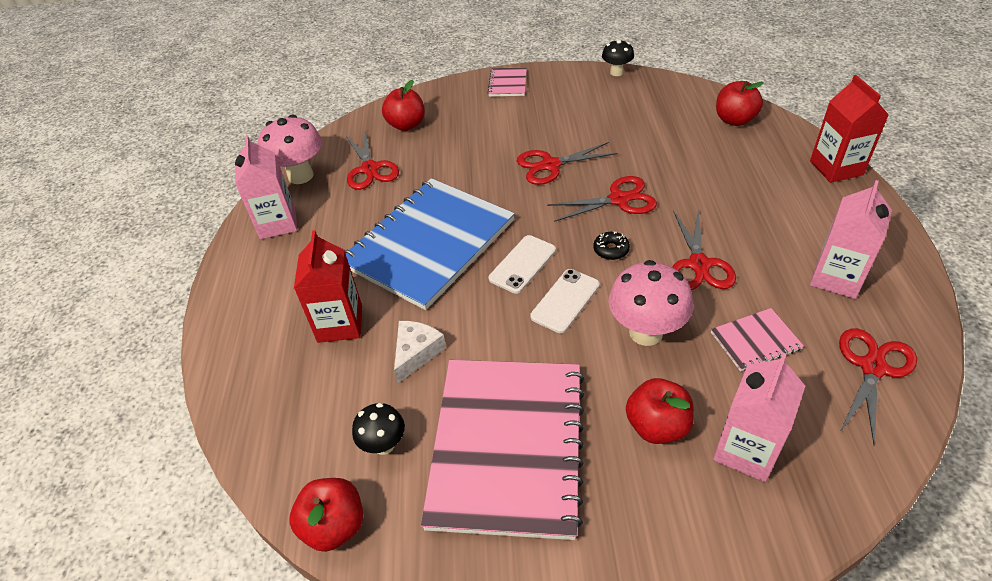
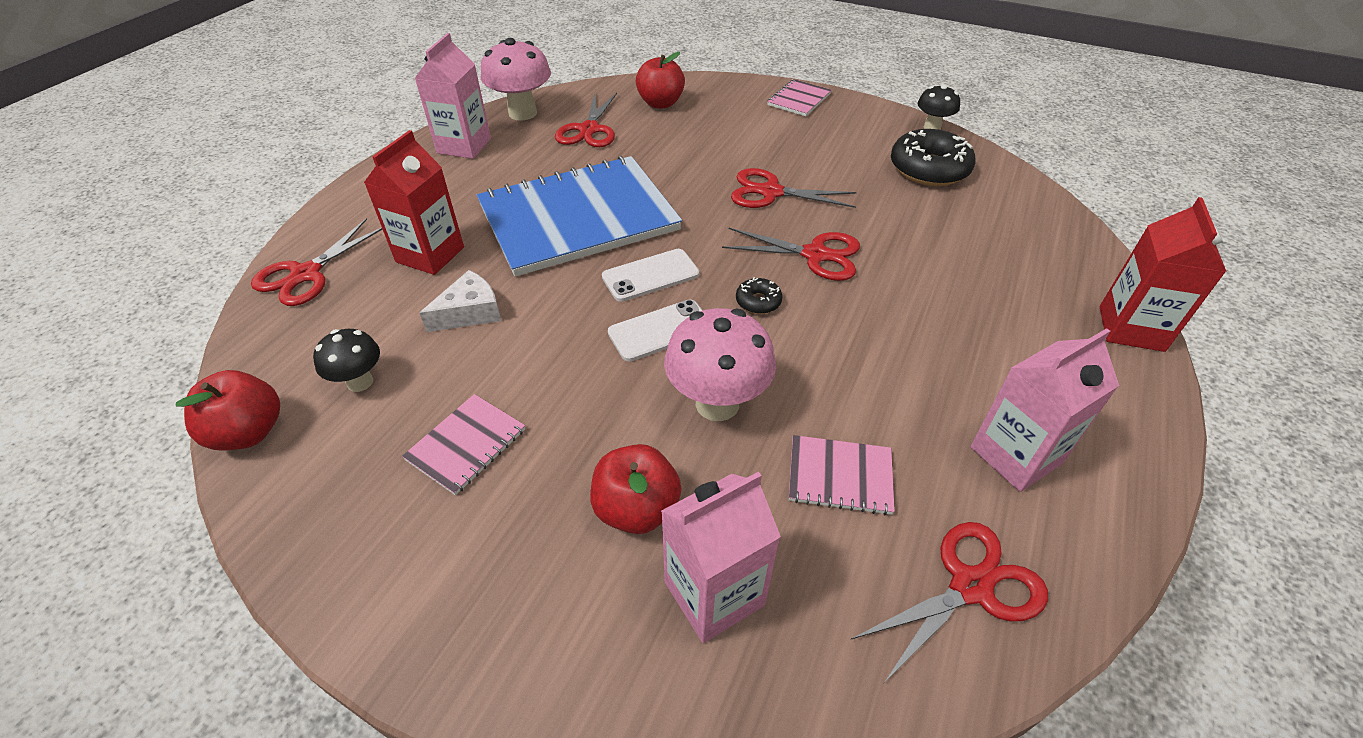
camera: 25 degrees right, 0 degrees up
(508, 446) = (466, 445): pink notebook -> pink notebook, size x0.42
(639, 105) = (929, 169): none -> black donut
(699, 264) = (847, 361): red scissors -> red scissors (306, 274)
(734, 120) = (1036, 225): red apple -> none

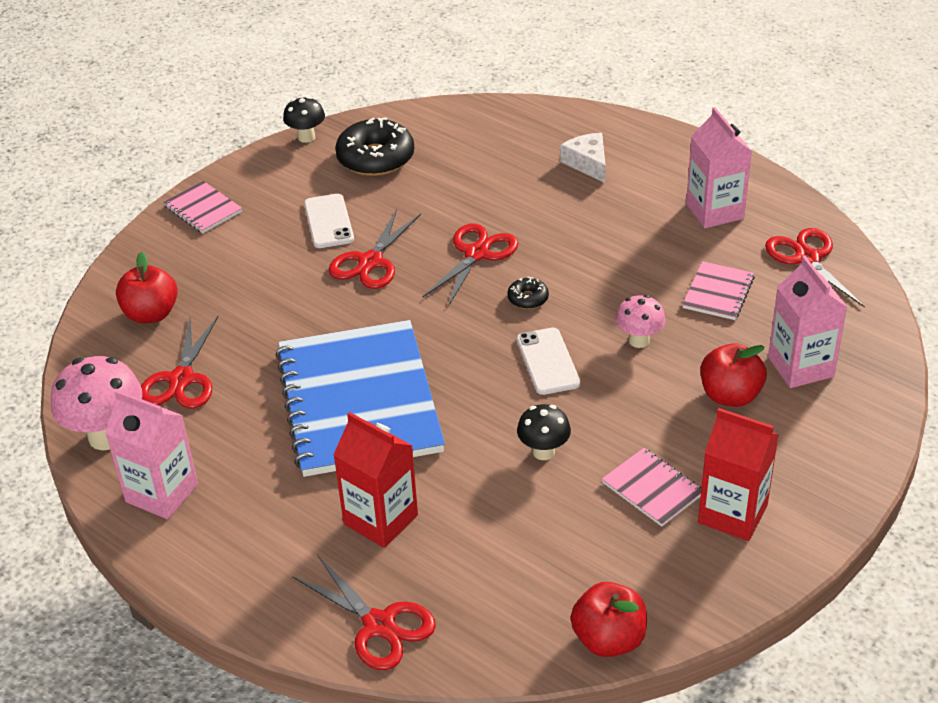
camera: 75 degrees left, 5 degrees down
(360, 382) = (562, 564): black mushroom -> black mushroom (543, 452)
(470, 312) = (485, 487): white cheese -> white cheese (587, 163)
(589, 130) = (181, 379): red scissors -> red scissors turned 75 degrees clockwise
(650, 275) = (471, 359): white phone -> white phone (329, 221)
(717, 403) = (639, 340): pink mushroom -> pink mushroom, size x0.59
(1131, 328) = (612, 124): red carton -> red carton (732, 514)

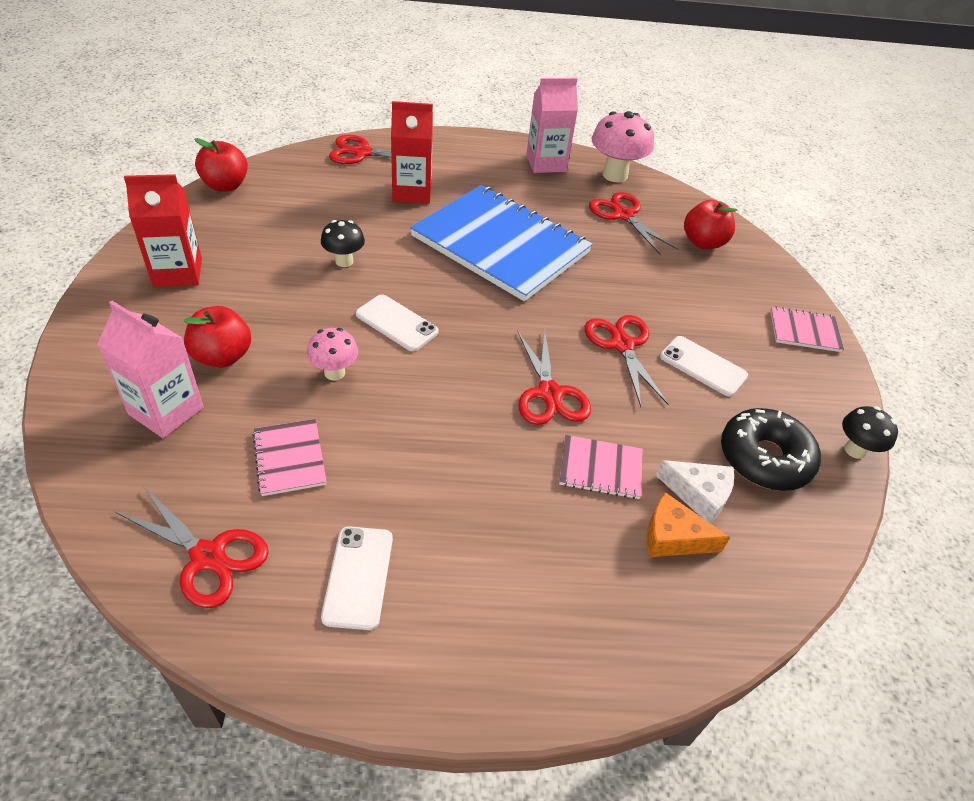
camera: 135 degrees right, 5 degrees up
(495, 151) = (673, 537): none -> orange cheese
(528, 298) = (462, 370): black donut -> none
(587, 163) = (561, 576): white cheese -> white cheese (699, 494)
(652, 488) = (248, 267): pink notebook -> pink notebook (600, 468)
(714, 211) = (358, 577): pink carton -> white phone

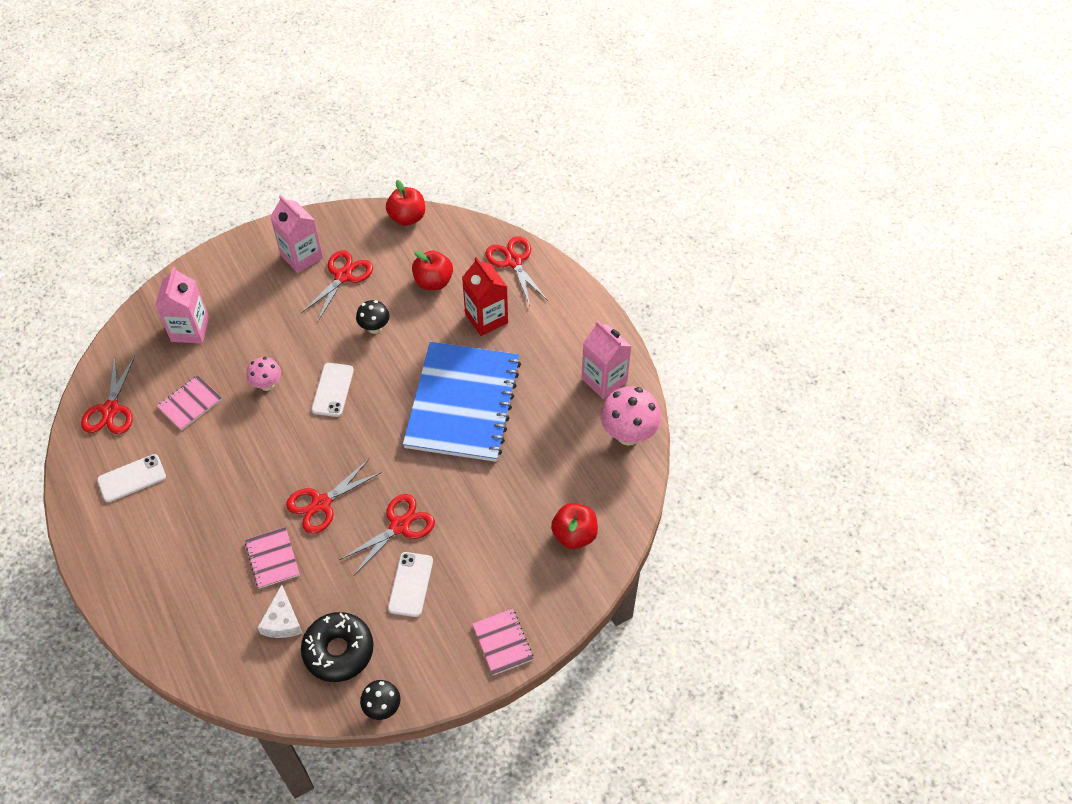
camera: 65 degrees right, 10 degrees up
(178, 272) = (301, 256): red carton -> pink carton
(222, 356) = (245, 325): red apple -> red apple (433, 281)
(623, 215) = (569, 464): red scissors -> red scissors (343, 276)
(673, 537) = (239, 618): orange cheese -> none

